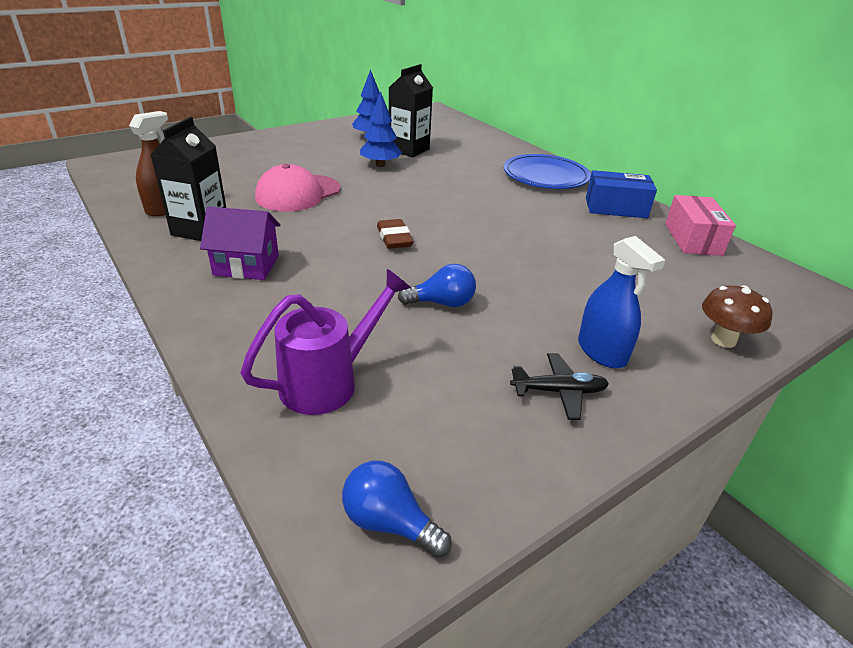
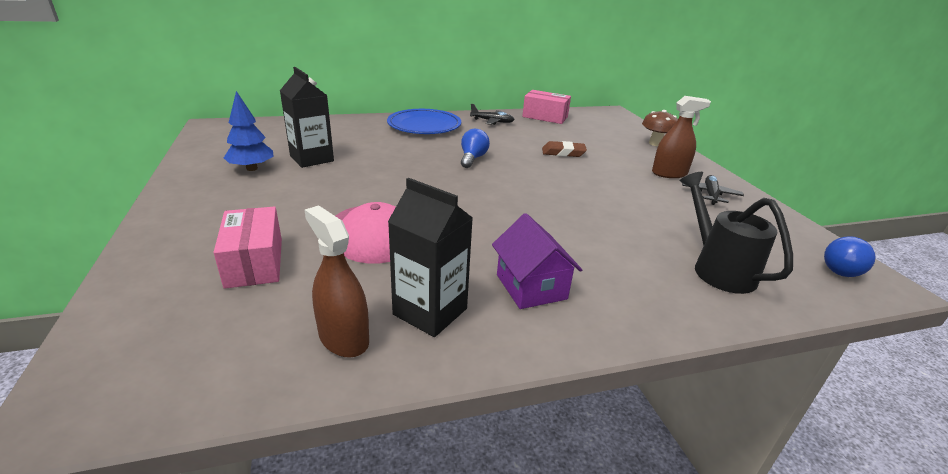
camera: 70 degrees left, 5 degrees down
(241, 167) = (254, 262): none -> pink box
(246, 265) = (531, 286): purple house -> purple house turned 45 degrees counterclockwise
(328, 382) = (718, 269): purple watering can -> black watering can
(380, 165) = (337, 178): blue tree -> none
(394, 238) = (504, 203): brown eraser -> brown eraser (563, 152)
(442, 303) = (612, 206): blue light bulb -> blue light bulb (472, 158)
(601, 351) = (669, 173): blue spray bottle -> brown spray bottle
(616, 208) = (492, 121): blue box -> black plane

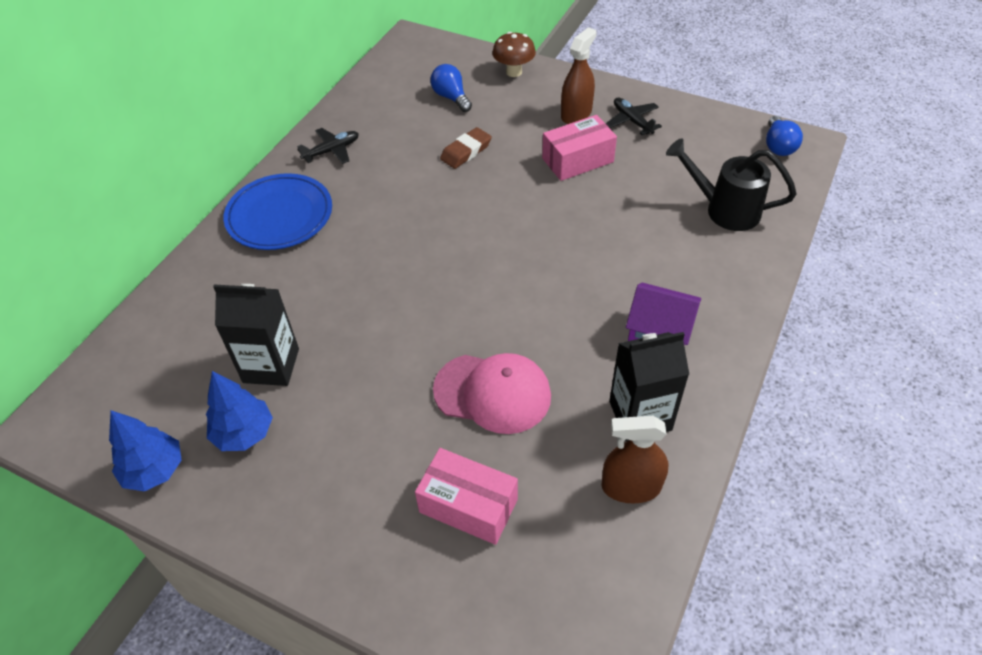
camera: 45 degrees left, 20 degrees up
(203, 156) = (154, 470): none -> blue tree
(472, 158) = (409, 228): blue light bulb -> blue light bulb (451, 97)
(545, 117) = (366, 100): pink box -> pink box (577, 160)

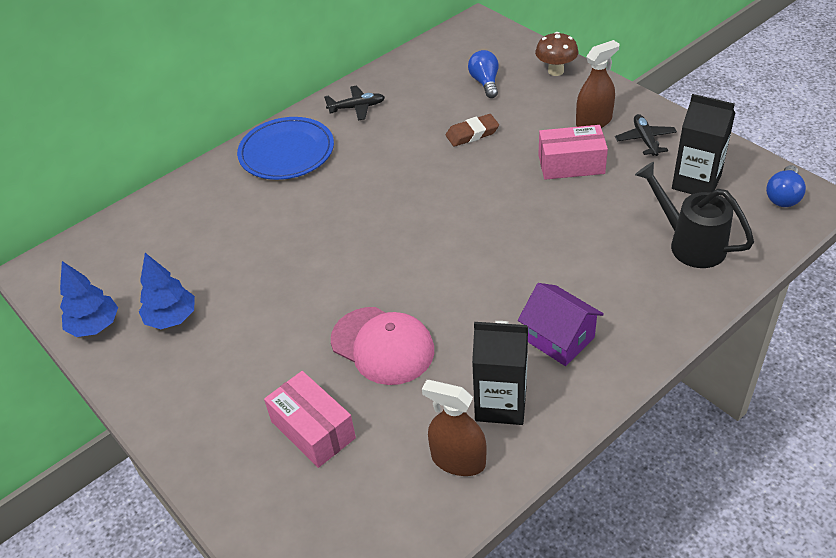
camera: 25 degrees right, 5 degrees down
(271, 365) = (218, 271): black carton -> black carton (696, 182)

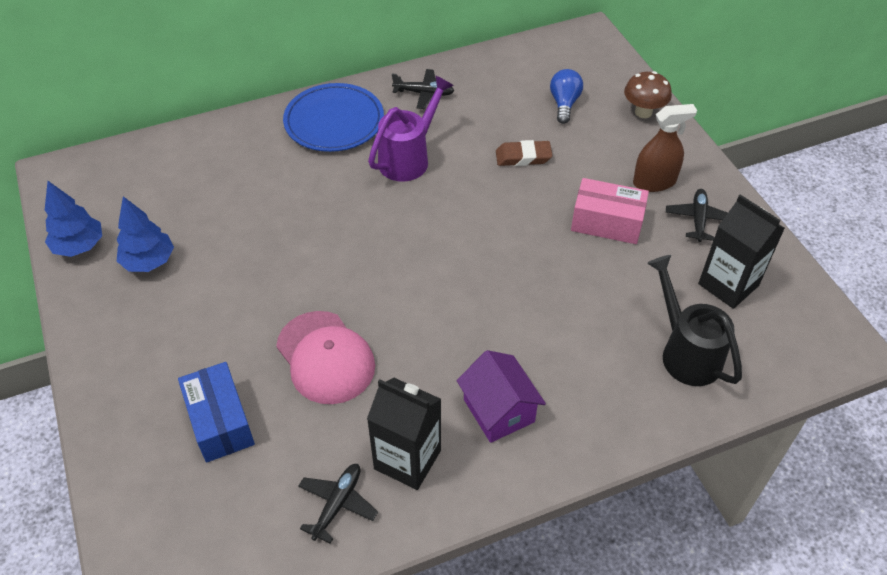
camera: 15 degrees right, 5 degrees up
(313, 430) = (220, 422): pink box -> blue box
(371, 163) = (408, 158): none -> purple watering can
(458, 460) = (338, 504): brown spray bottle -> black plane
(783, 196) = (815, 332): blue light bulb -> none

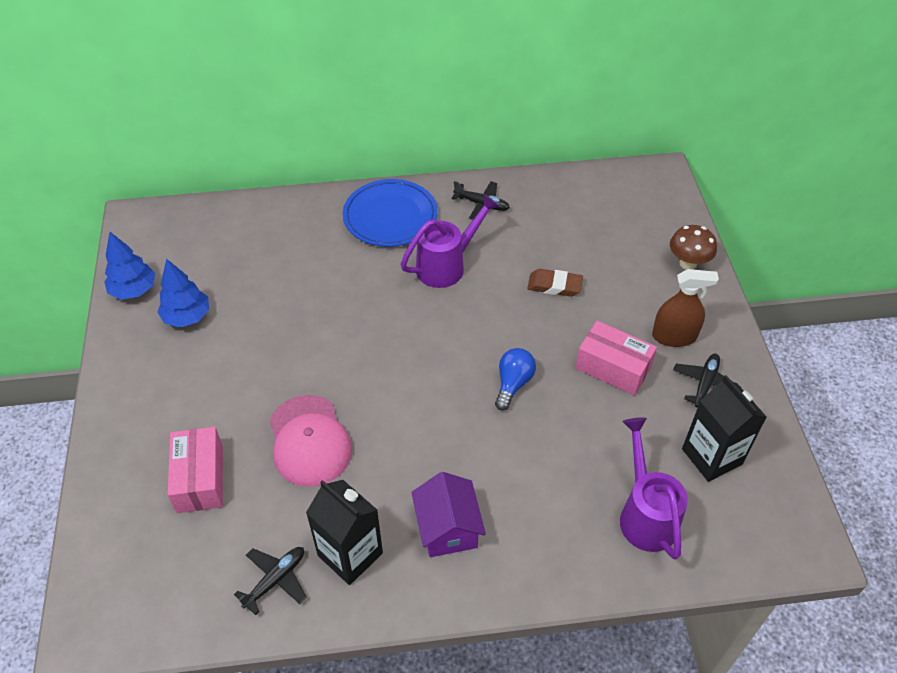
camera: 15 degrees right, 0 degrees up
(220, 422) = (200, 479): blue box -> pink box
(564, 104) = (612, 240): blue light bulb -> blue light bulb (513, 384)
(686, 353) = (645, 515): black watering can -> purple watering can

